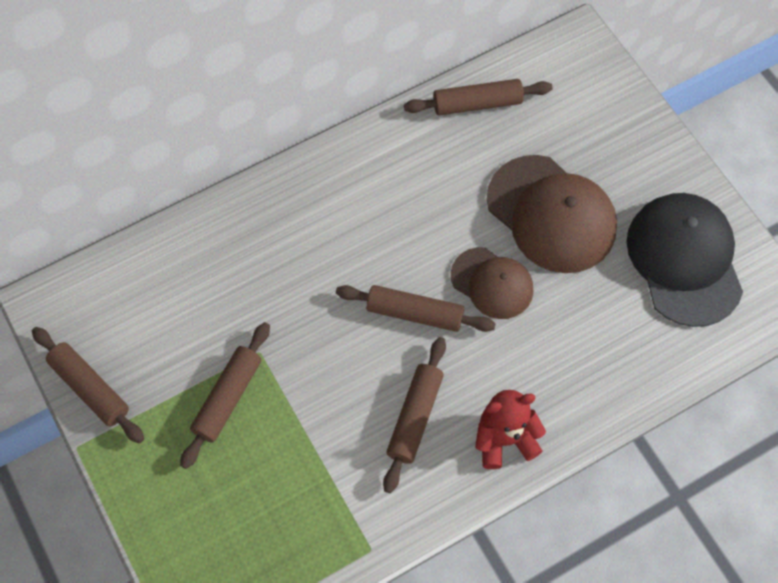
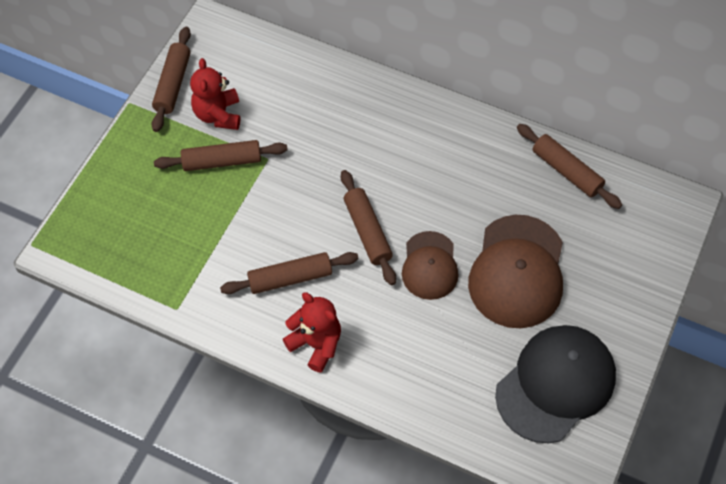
camera: 55 degrees right, 5 degrees down
(167, 366) = (218, 115): none -> red teddy bear

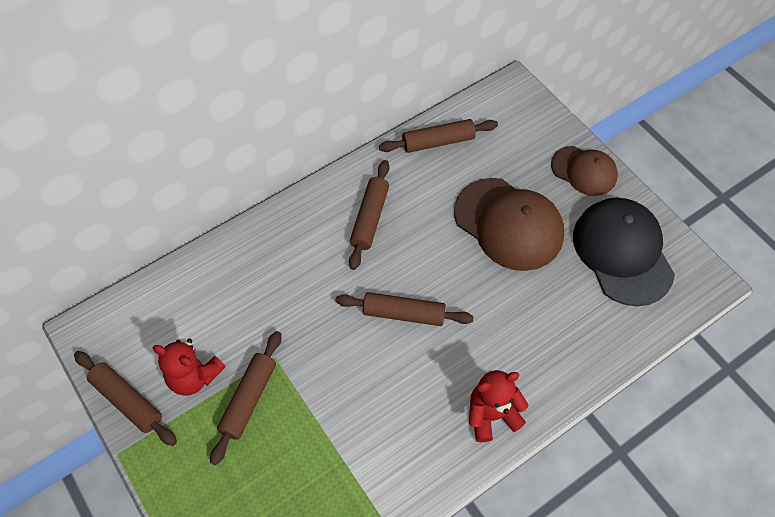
camera: 60 degrees left, 0 degrees up
(290, 278) = (412, 402): brown rolling pin -> brown rolling pin (370, 218)
(429, 266) = (466, 284): brown cap -> brown cap (584, 171)

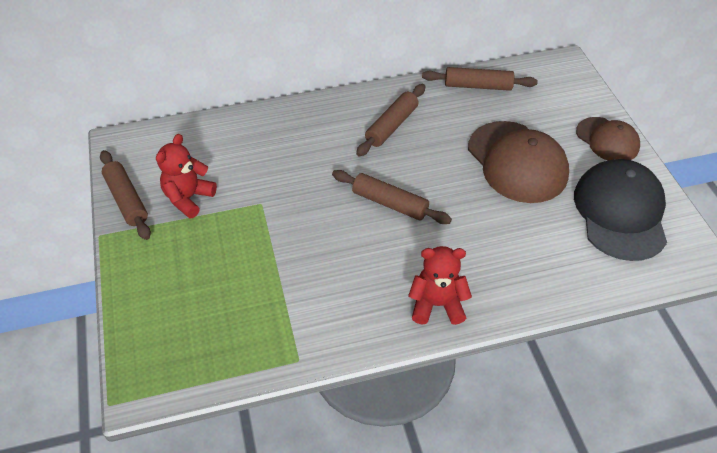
camera: 20 degrees right, 10 degrees down
(194, 376) = (188, 198): red teddy bear -> red teddy bear turned 75 degrees clockwise
(249, 399) = (225, 228): brown rolling pin -> none

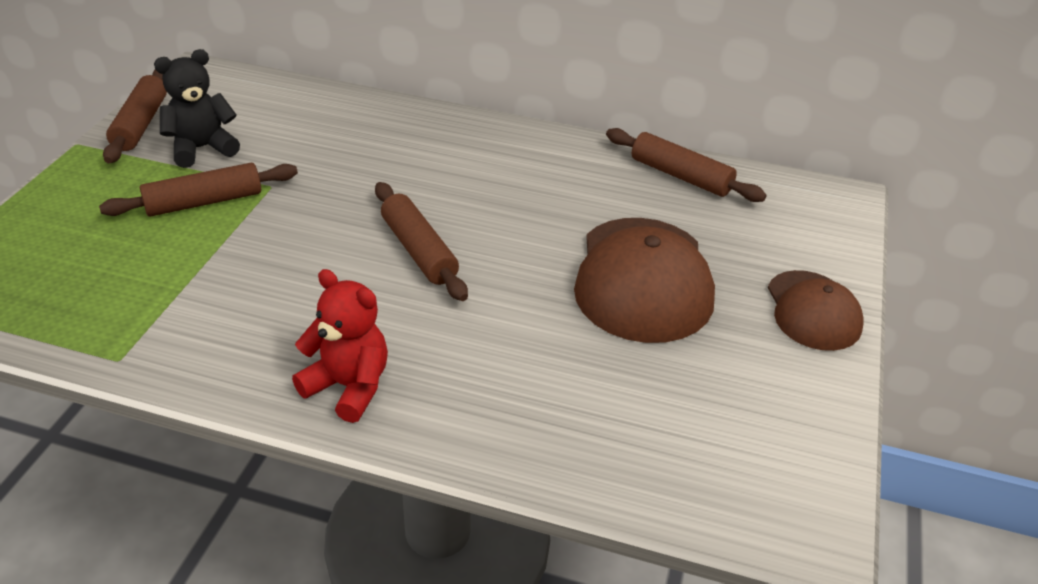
camera: 30 degrees right, 10 degrees down
(188, 198) = (202, 148): red teddy bear -> black teddy bear
(391, 126) = (515, 173): brown rolling pin -> brown rolling pin (204, 202)
(620, 212) = (738, 406): black cap -> none

